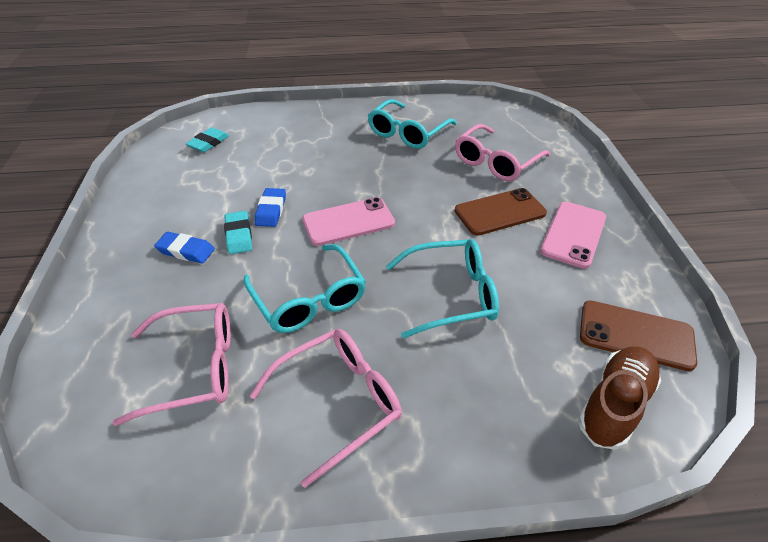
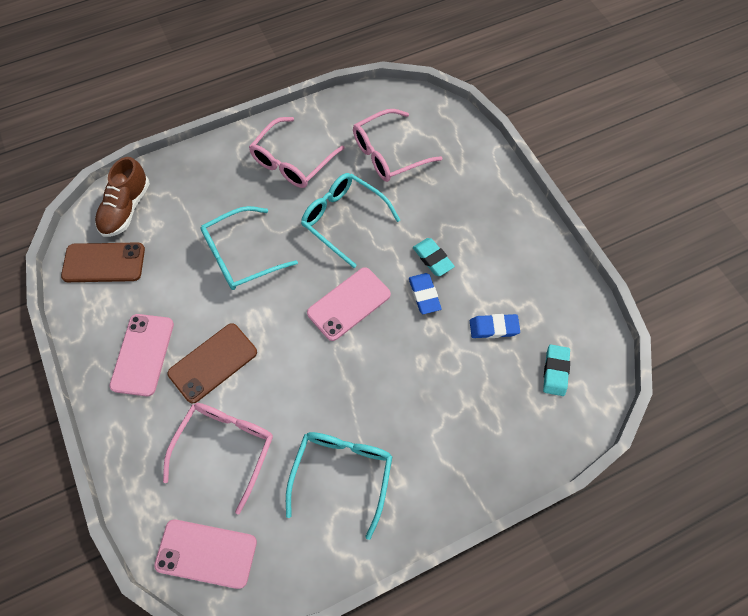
camera: 160 degrees right, 20 degrees up
(186, 251) = (462, 231): blue eraser -> blue eraser (493, 328)
(517, 122) = (206, 553): none -> pink phone

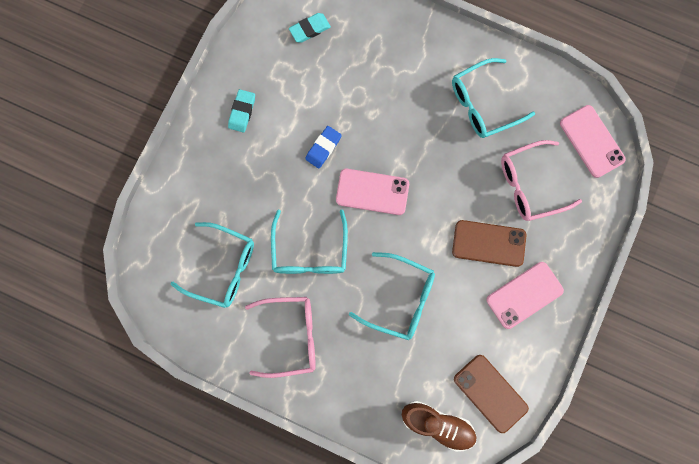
camera: 130 degrees left, 15 degrees up
(126, 208) = (437, 424): brown shoe -> brown shoe turned 45 degrees clockwise
(388, 154) = (223, 268): pink glasses -> turquoise glasses
(432, 259) = (290, 164): turquoise eraser -> turquoise eraser (242, 112)
(493, 328) = (310, 86): blue eraser -> none

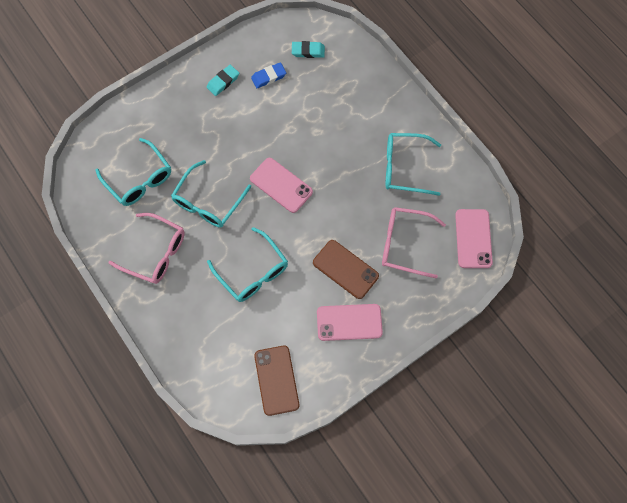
camera: 30 degrees right, 10 degrees down
(323, 148) = (265, 136): blue eraser -> blue eraser (268, 77)
(437, 424) = (221, 379): brown shoe -> none

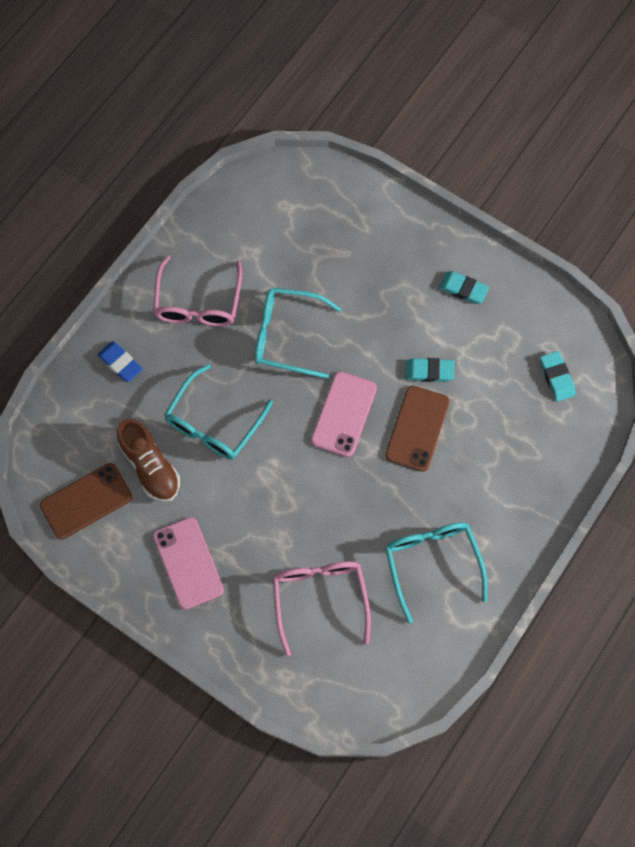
camera: 70 degrees right, 0 degrees up
(139, 179) = (286, 246): turquoise glasses -> none
(268, 77) = (494, 342): blue eraser -> blue eraser (120, 363)
(268, 326) = (150, 466): none -> brown shoe
(272, 123) = (429, 371): none -> turquoise eraser
(345, 269) = (257, 534): brown phone -> brown phone (417, 428)
(473, 238) = (362, 689): pink phone -> none

